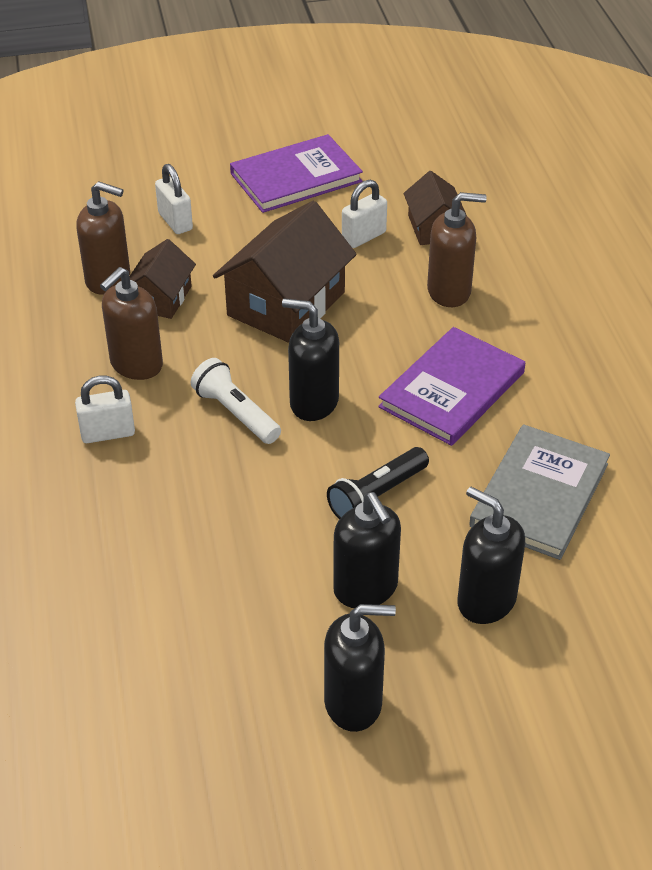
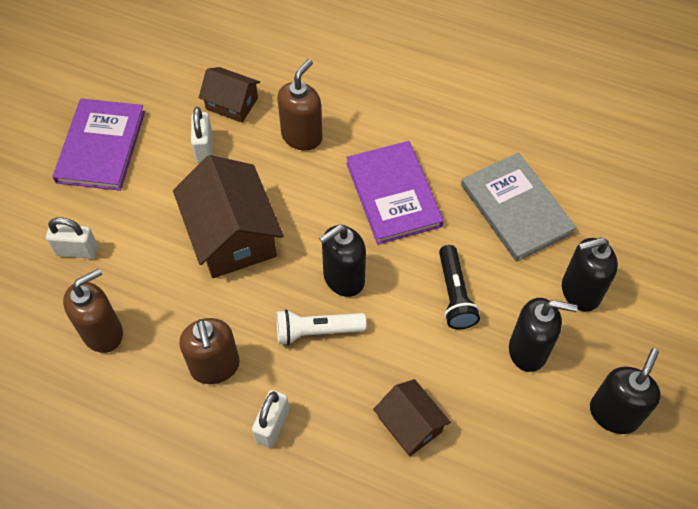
camera: 55 degrees left, 15 degrees up
(161, 298) = (156, 309): brown house -> brown house (410, 424)

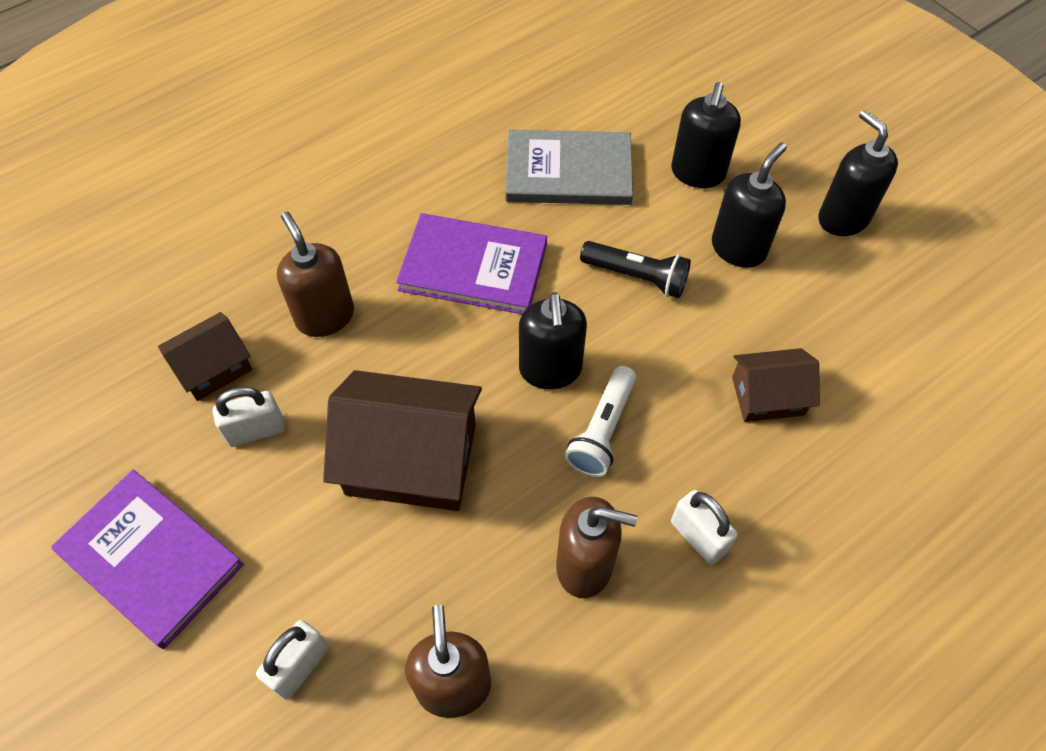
camera: 60 degrees left, 0 degrees up
(204, 148) = (256, 430): white padlock -> white padlock turned 45 degrees counterclockwise

